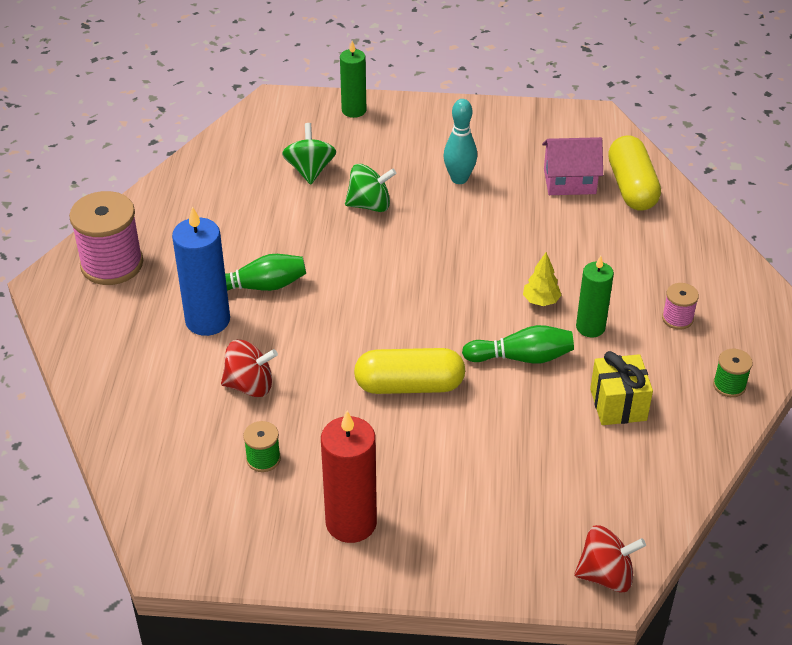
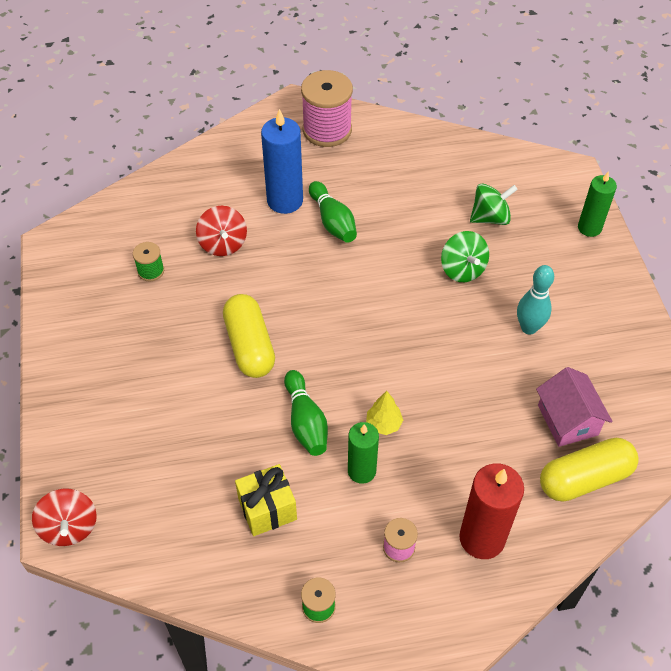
camera: 75 degrees right, 10 degrees up
(351, 523) = (98, 339): red candle -> red candle (482, 538)

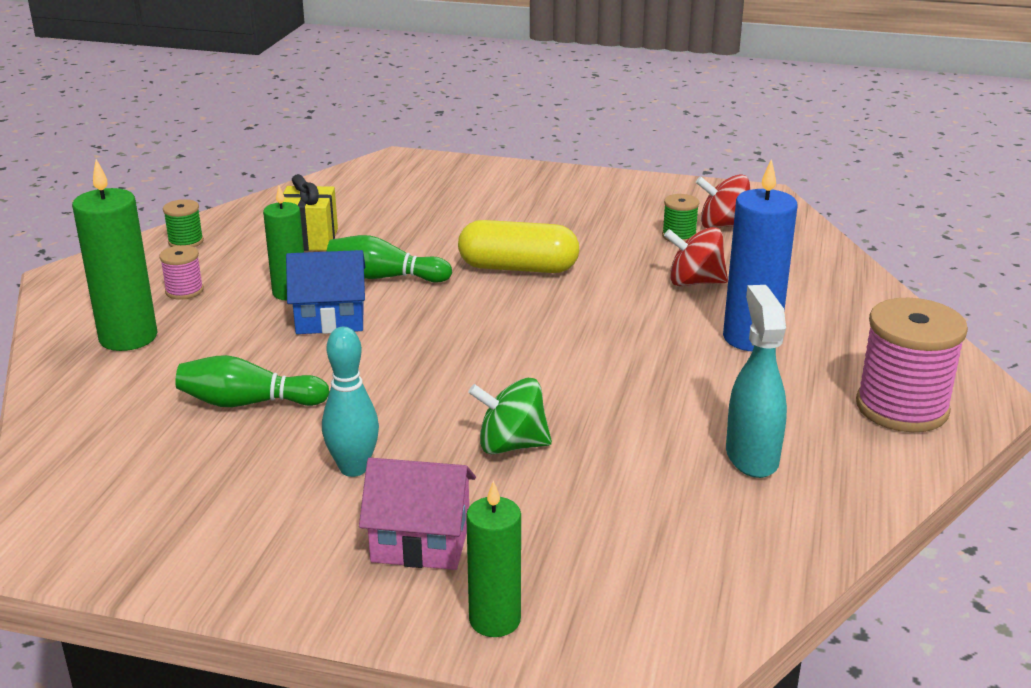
camera: 115 degrees right, 25 degrees down
(70, 527) = (397, 162): red spinning top -> red spinning top (723, 225)
(333, 221) = (686, 364): green bowling pin -> green bowling pin (248, 403)
(383, 424) = (330, 319): yellow tree -> blue house
(409, 175) = (751, 456): none -> turquoise spray bottle
(482, 538) = (128, 337): red candle -> green candle
(490, 217) = (599, 509): green spinning top -> none
(567, 420) = (182, 446): pink house -> pink house (420, 542)
(584, 478) = (97, 428): yellow capsule -> none

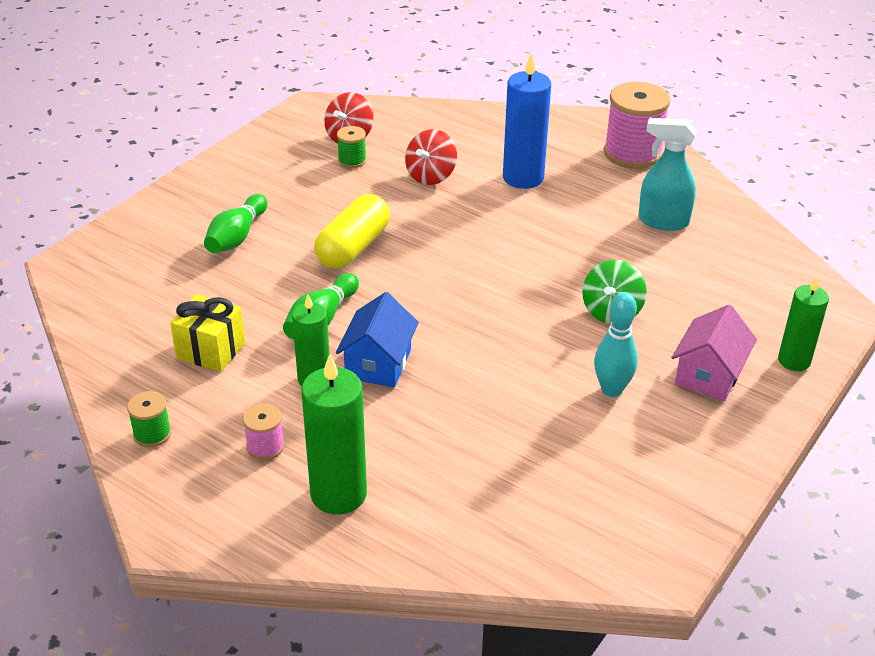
camera: 70 degrees left, 10 degrees up
(248, 403) = (495, 431): green bowling pin -> green bowling pin (237, 237)

